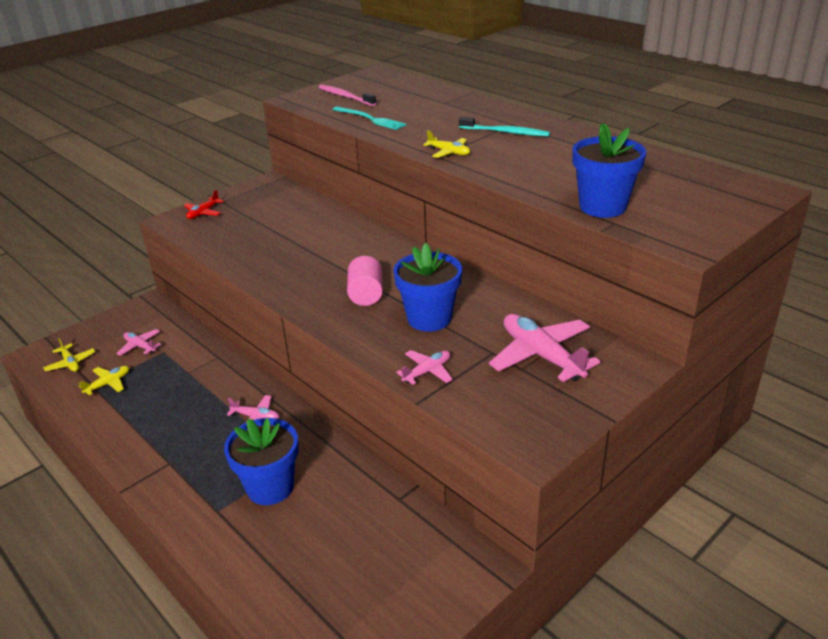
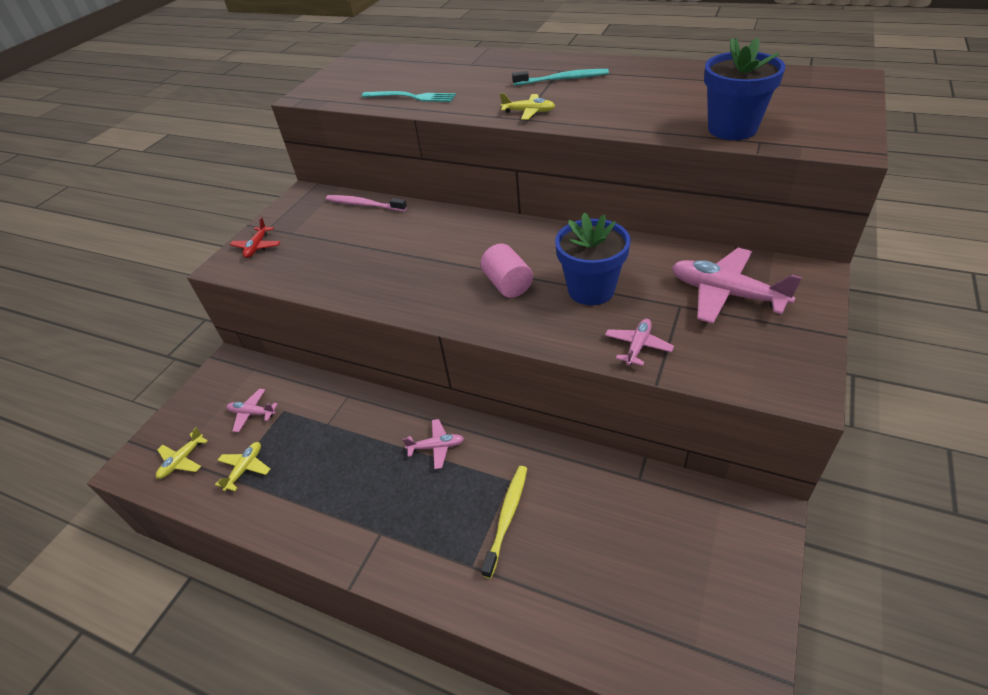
camera: 20 degrees left, 10 degrees up
(70, 363) = (182, 460): yellow plane -> yellow plane turned 90 degrees clockwise
(270, 487) = (507, 517): blue flower pot -> yellow toothbrush
(345, 96) = (361, 80): pink toothbrush -> pink toothbrush (364, 204)

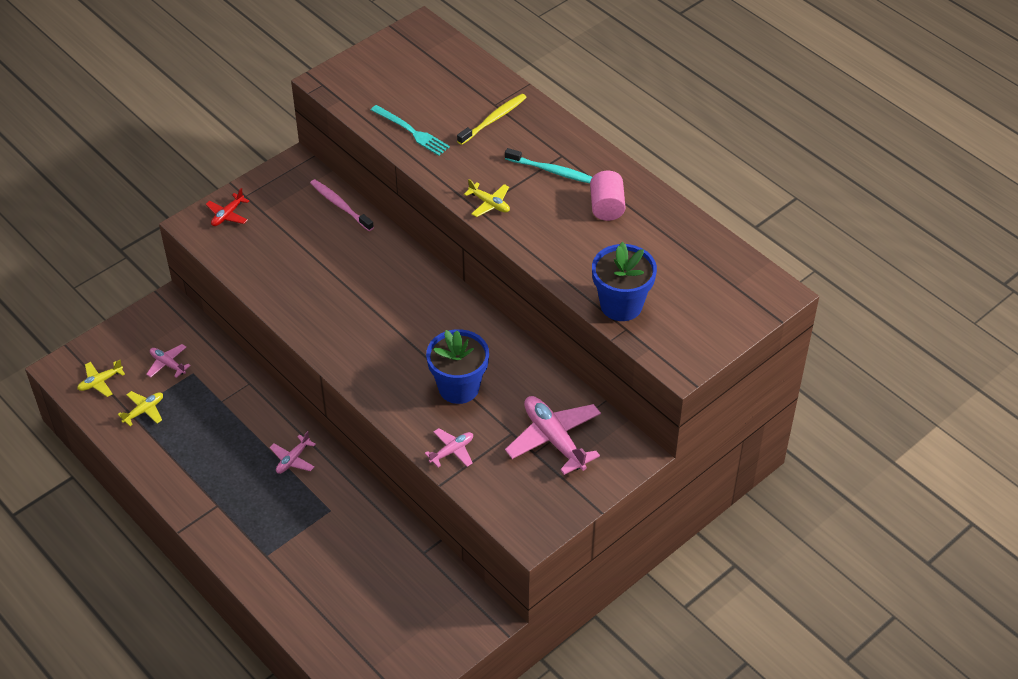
camera: 20 degrees right, 5 degrees up
(436, 447) = (293, 459): pink plane -> pink plane turned 105 degrees clockwise
(507, 284) = (400, 352): pink cylinder -> pink cylinder (607, 207)
(507, 517) = (311, 535): yellow toothbrush -> yellow toothbrush (494, 119)

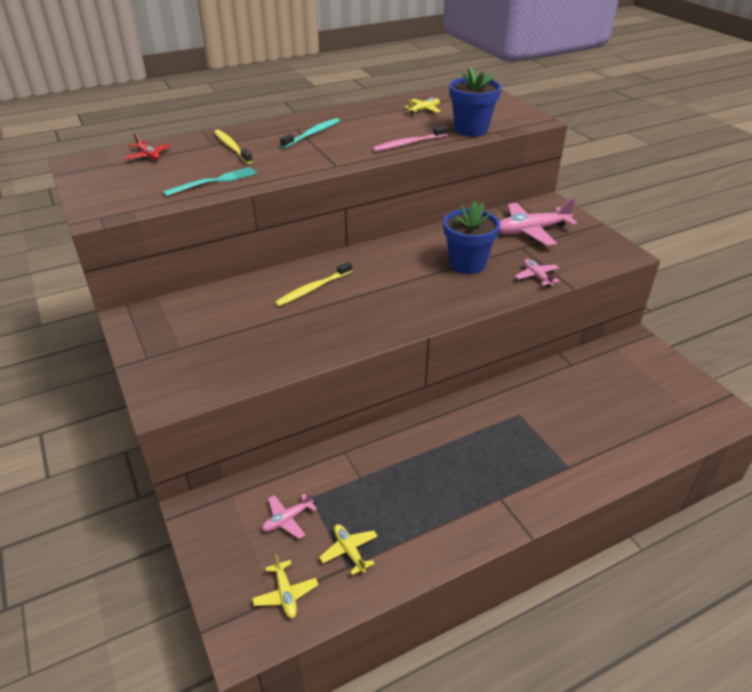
camera: 75 degrees left, 10 degrees down
(227, 215) = (166, 374): red plane -> red plane (148, 155)
(293, 459) = (453, 431): pink plane -> none
(340, 205) = (210, 297): pink toothbrush -> pink toothbrush (408, 144)
(374, 273) = (312, 289): none -> yellow toothbrush
(489, 204) = (333, 160): yellow plane -> yellow plane (424, 110)
(607, 207) = (365, 122): pink cylinder -> none

